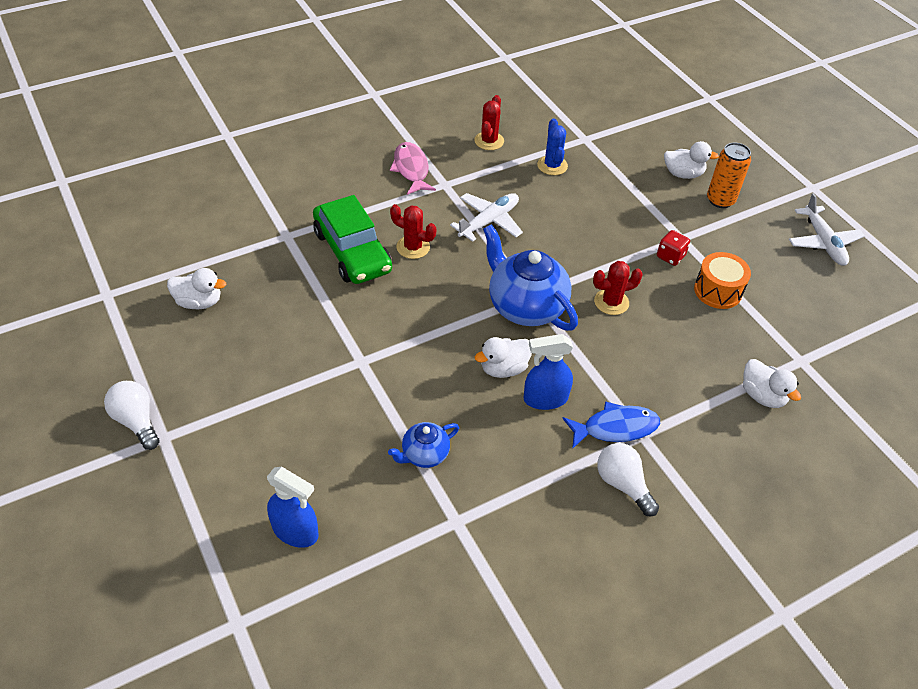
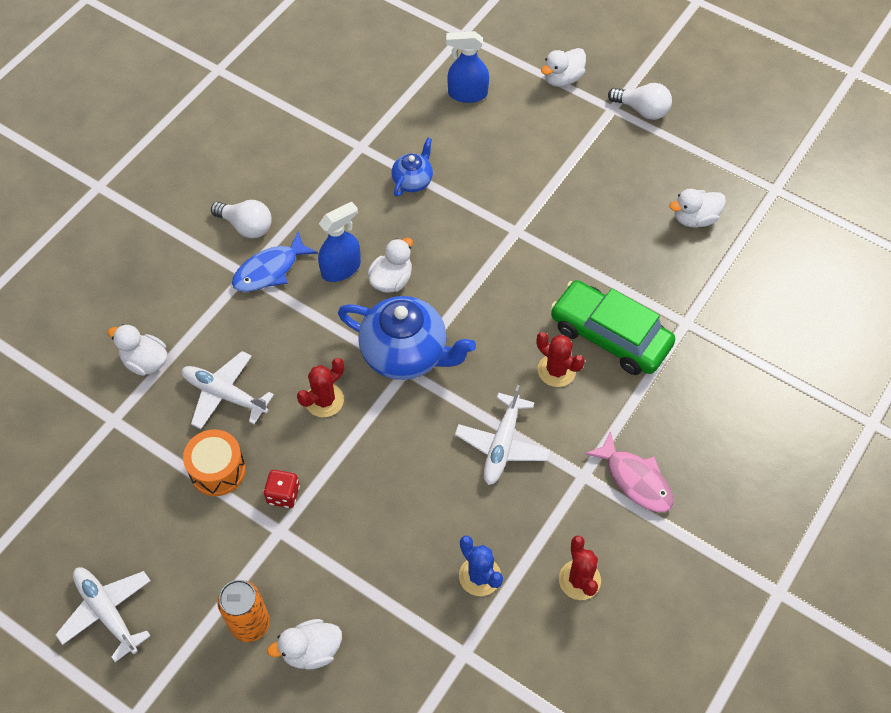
camera: 155 degrees right, 10 degrees up
(179, 498) = (562, 79): none -> white duck
(413, 247) = (556, 370): red cactus -> red cactus turned 45 degrees clockwise
(695, 340) = (224, 394): none -> white plane

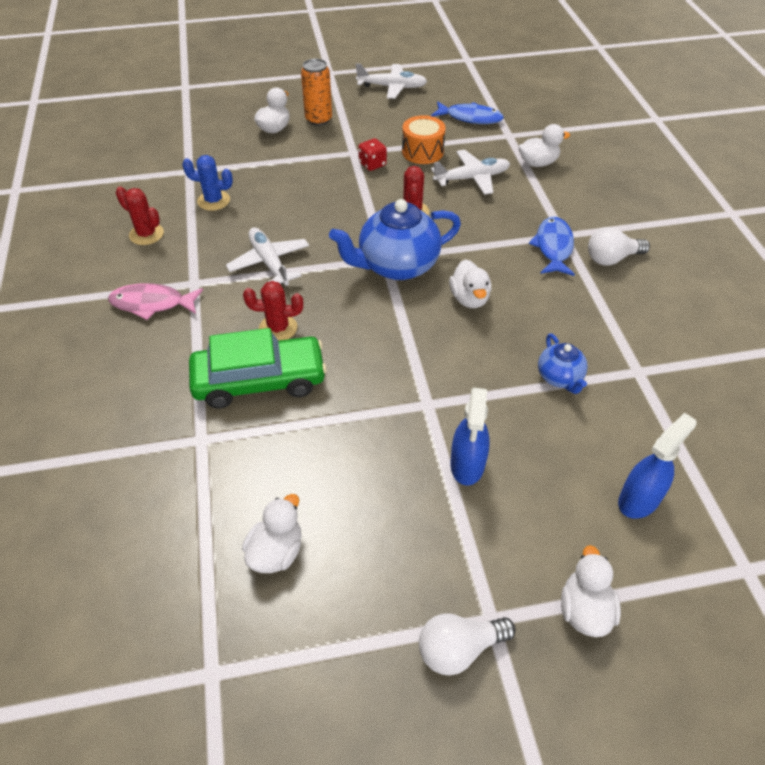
camera: 135 degrees right, 10 degrees down
(108, 478) = (470, 118): none -> blue fish
(341, 269) = (512, 280): blue spray bottle -> blue spray bottle (467, 465)

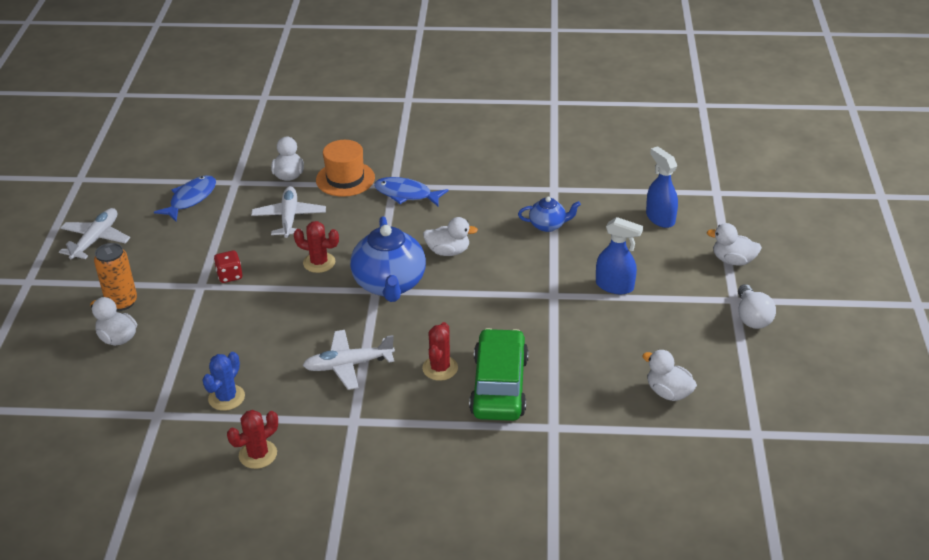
camera: 75 degrees left, 10 degrees down
(152, 304) = (372, 453): pink fish -> none
(422, 152) = (228, 239): orange drum -> none
(554, 199) = (345, 179): none -> orange hat
(611, 258) = (433, 169): white light bulb -> none

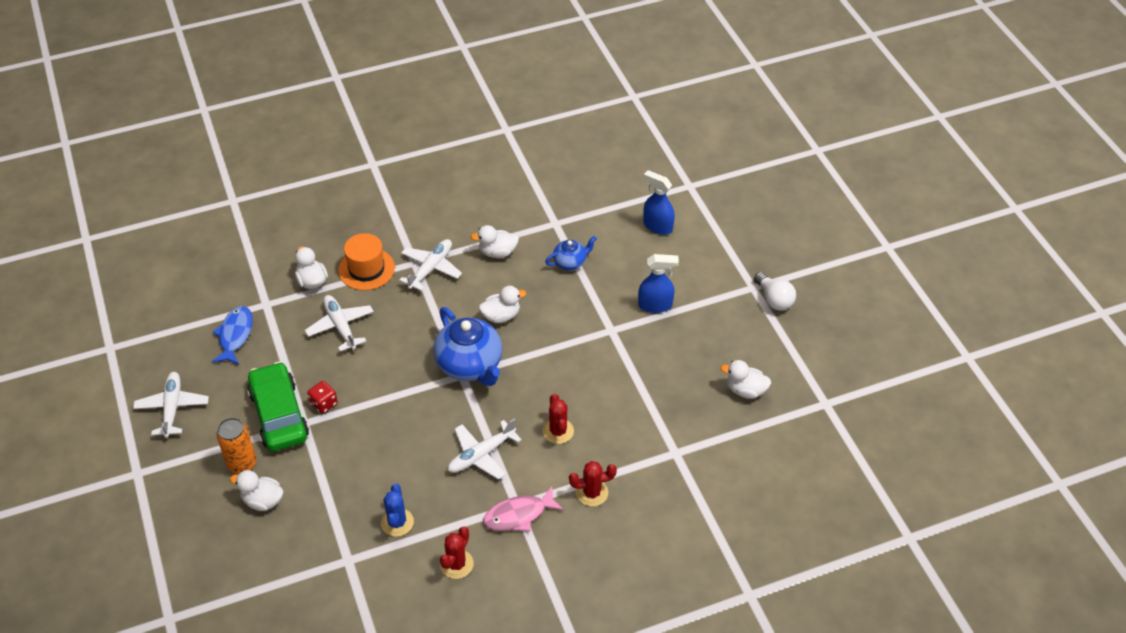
camera: 25 degrees left, 10 degrees up
(319, 262) = (396, 364): red cactus -> red cactus (592, 493)
(349, 431) = (518, 515): none -> pink fish
(406, 194) = (431, 268): blue fish -> white plane
(499, 386) = (614, 430): green car -> green car (279, 414)
(733, 260) = (734, 250): white duck -> white duck (497, 252)

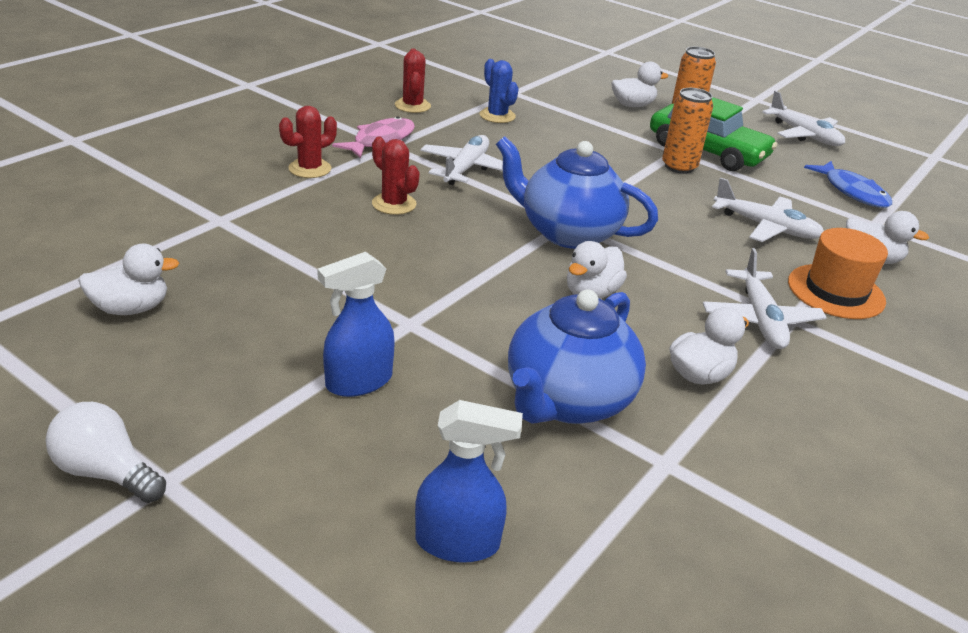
camera: 145 degrees right, 15 degrees down
(324, 404) = (679, 167): red dice -> orange can
(570, 262) = (567, 401): blue teapot -> blue teapot, size x1.93

